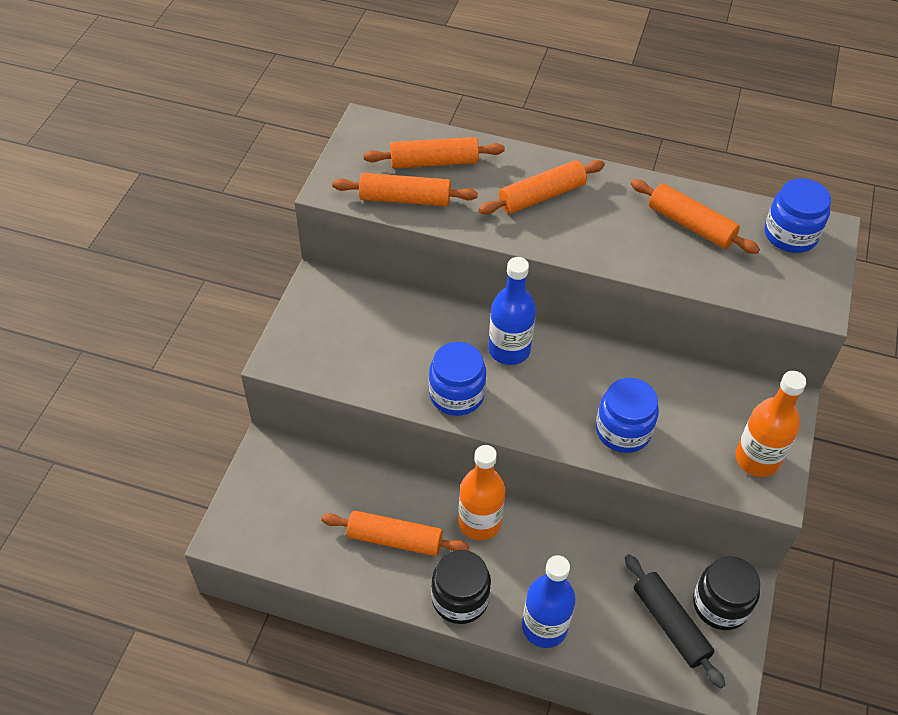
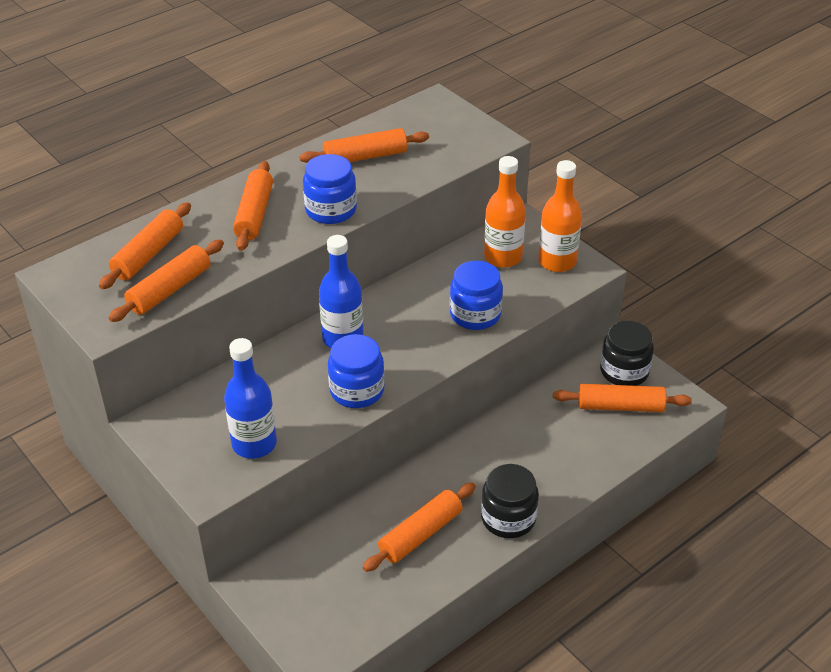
camera: 55 degrees left, 10 degrees down
(479, 522) = (449, 471): orange bottle -> orange bottle (503, 257)
(544, 627) = (571, 479): blue bottle -> blue bottle (254, 444)
(670, 625) = (620, 406): black rolling pin -> orange rolling pin
(790, 235) = (422, 118): blue jar -> blue jar (331, 210)

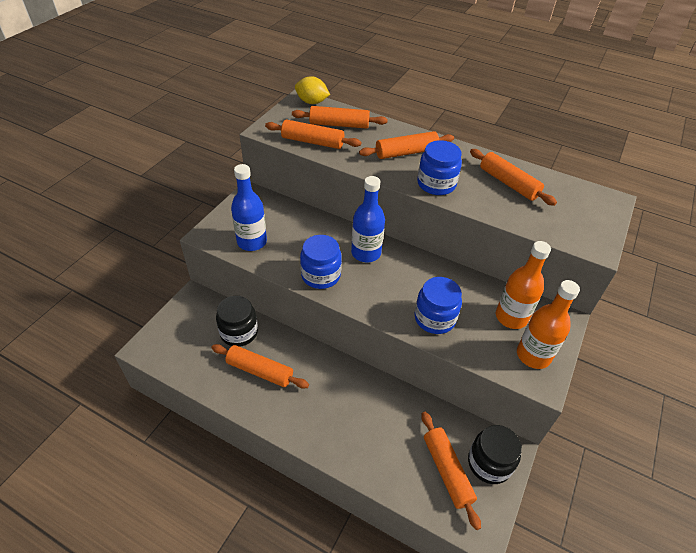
camera: 65 degrees right, 5 degrees up
(70, 266) = (312, 102): none -> yellow lemon
(508, 518) = (293, 421): black jar -> black jar (239, 332)

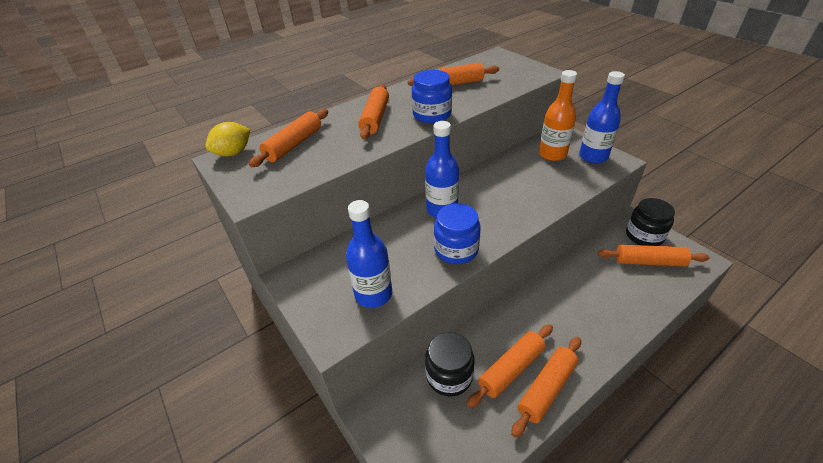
camera: 60 degrees left, 5 degrees down
(312, 142) = (307, 168): orange rolling pin -> orange rolling pin (547, 389)
(434, 318) = (540, 192): blue jar -> none
(533, 355) = (593, 156): orange bottle -> blue bottle

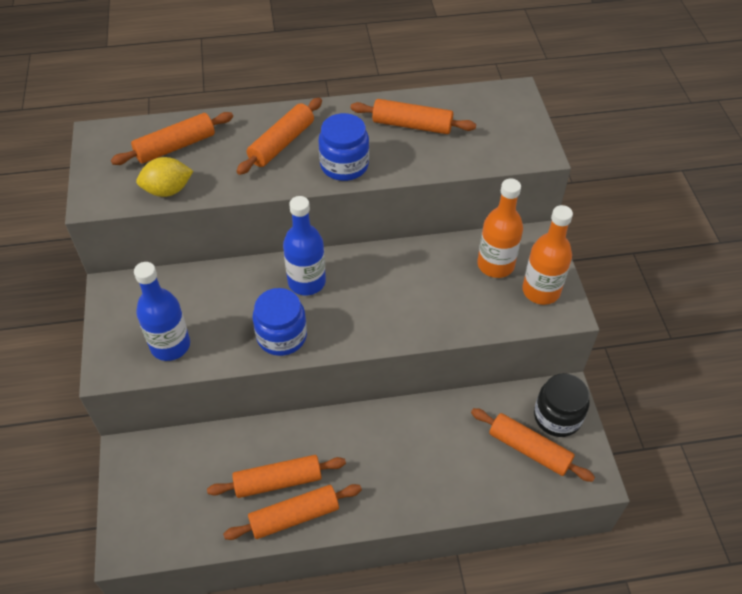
camera: 25 degrees right, 10 degrees up
(233, 153) = (114, 132): yellow lemon -> yellow lemon (168, 190)
(449, 375) = (217, 456): black jar -> none
(593, 156) = (541, 291): blue bottle -> orange bottle

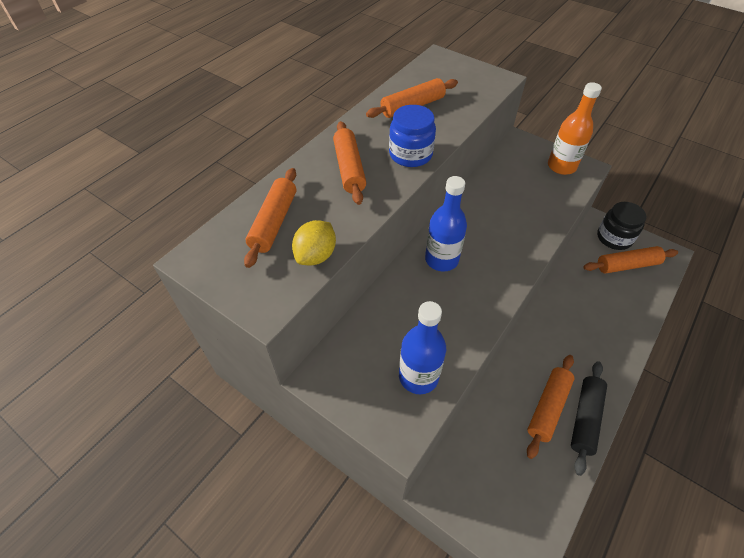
camera: 45 degrees left, 0 degrees up
(281, 336) = (476, 305): blue jar -> none
(294, 516) = (585, 418): orange rolling pin -> black rolling pin
(495, 265) = (522, 170): orange bottle -> none

